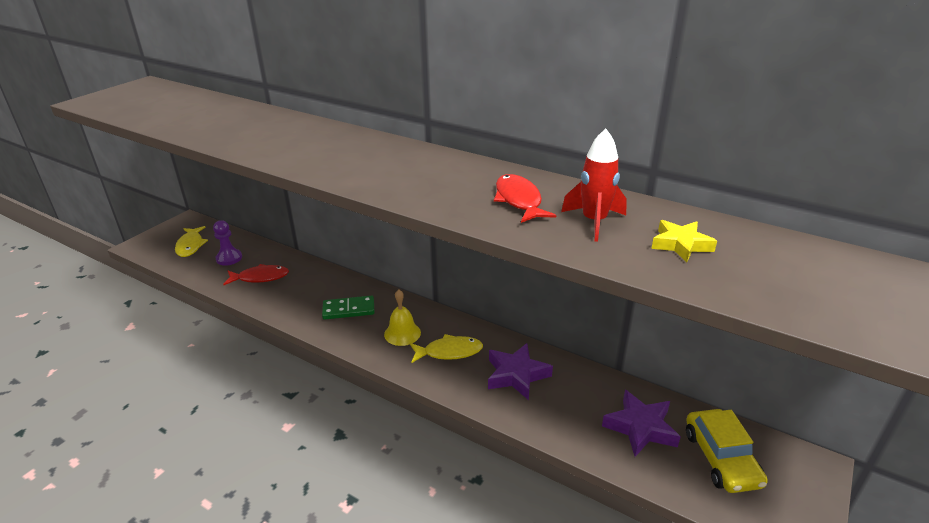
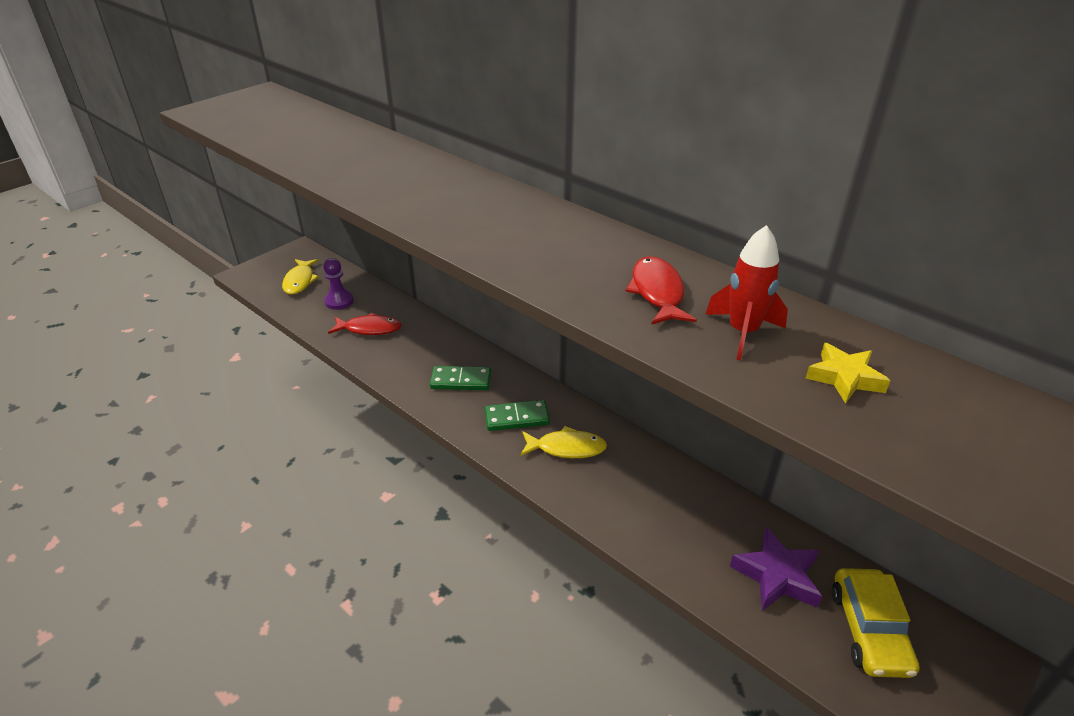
camera: 10 degrees right, 5 degrees up
(402, 333) = (516, 418): yellow bell -> green domino
(516, 375) = (640, 488): purple star -> none

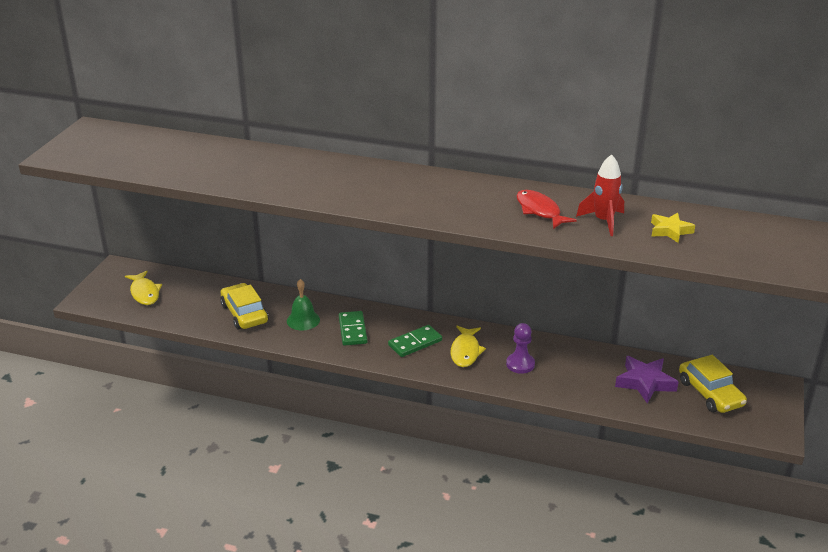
camera: 25 degrees left, 5 degrees down
(339, 301) = (197, 300): purple pawn -> purple pawn (520, 364)
(369, 329) = (244, 314): red fish -> yellow car
(420, 353) = (303, 320): none -> green bell
(461, 380) = (352, 330): green domino -> green domino turned 75 degrees counterclockwise
(567, 448) = (465, 351): yellow fish -> yellow fish turned 120 degrees clockwise

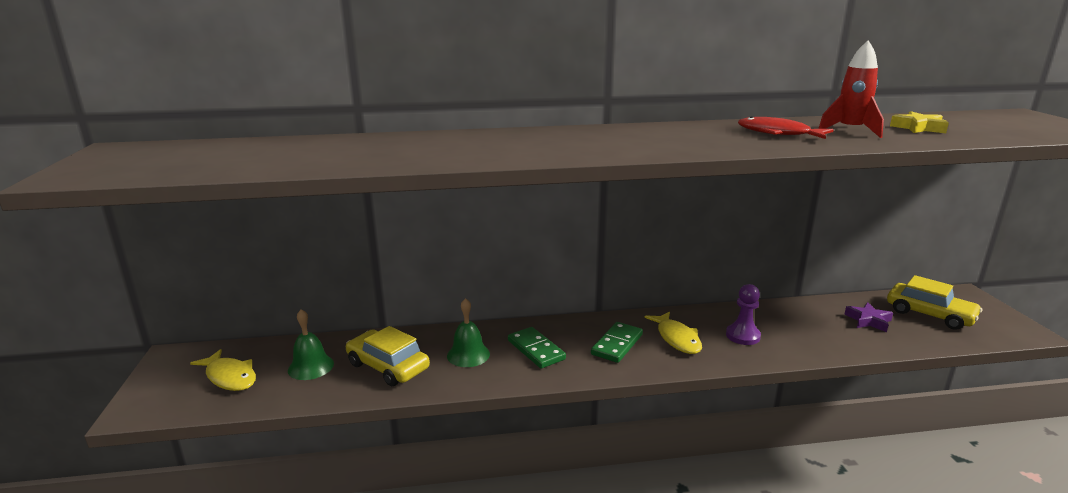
camera: 25 degrees left, 10 degrees down
(196, 299) = (311, 367): none -> green bell
(645, 382) = (868, 320): purple star -> purple star, size x0.66

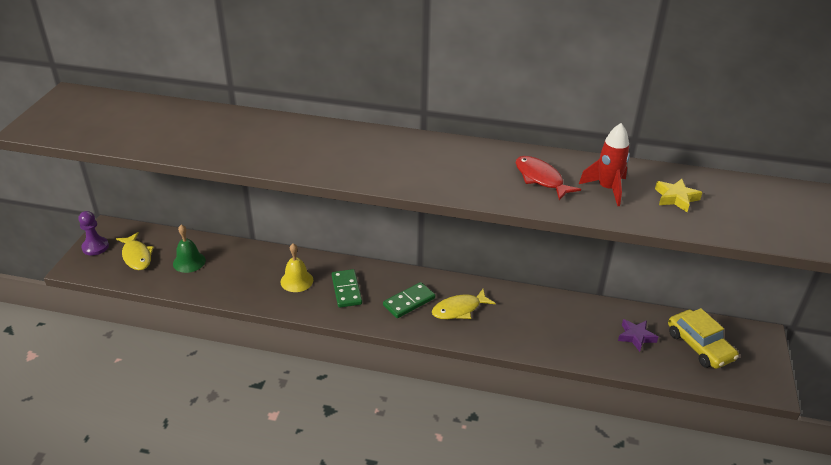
camera: 20 degrees right, 15 degrees up
(388, 366) = (238, 276): yellow car -> none
(468, 354) = (297, 281): green bell -> yellow bell
(677, 339) = (459, 309): yellow fish -> yellow fish turned 60 degrees clockwise
(742, 336) = (514, 321): purple pawn -> purple pawn (95, 247)

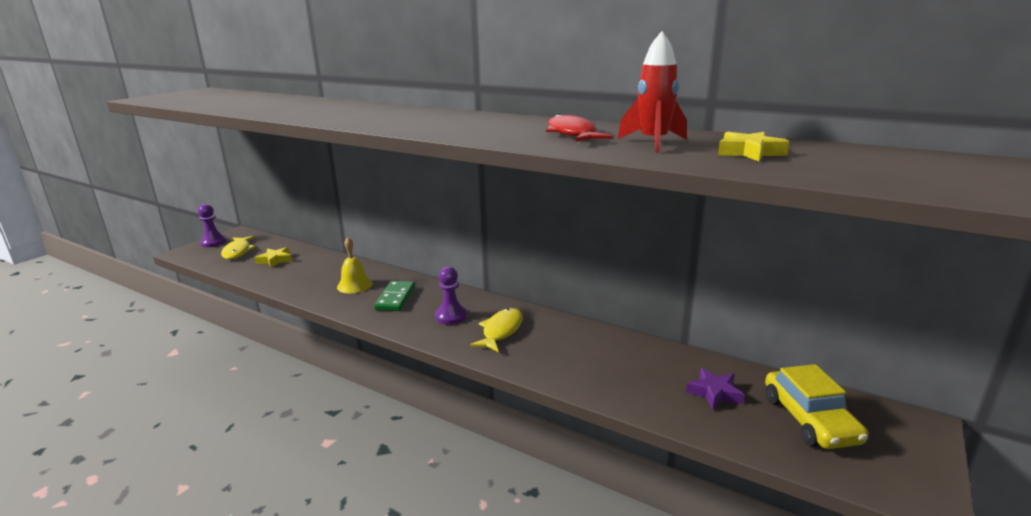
camera: 20 degrees right, 15 degrees down
(189, 262) = (275, 260): green bell -> yellow star
(409, 302) = (451, 316): green domino -> purple pawn
(459, 309) = (501, 331): yellow fish -> yellow fish turned 120 degrees clockwise

